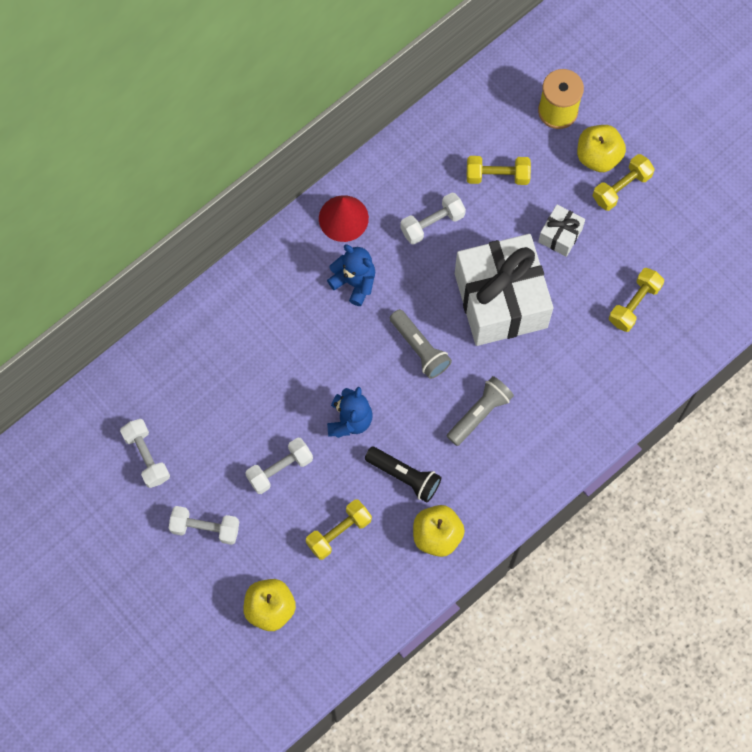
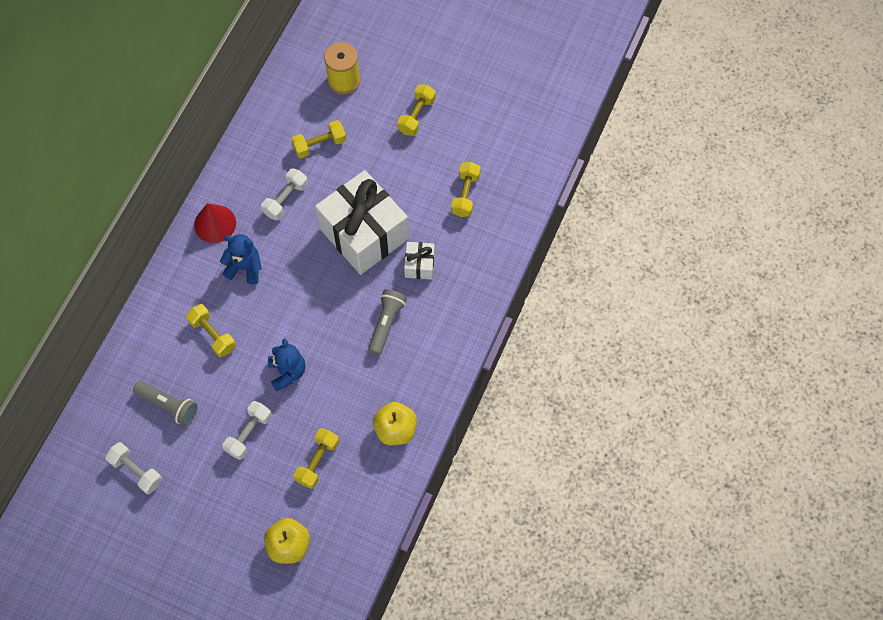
camera: 25 degrees left, 5 degrees down
(205, 528) = (209, 506): white dumbbell -> none
(288, 343) = (212, 334): none -> yellow dumbbell
(404, 476) = (349, 396): black flashlight -> none
(419, 348) = (318, 295): grey flashlight -> grey flashlight (168, 405)
(560, 235) = (387, 168): white gift -> white gift (419, 265)
(598, 156) = (389, 100): yellow apple -> none

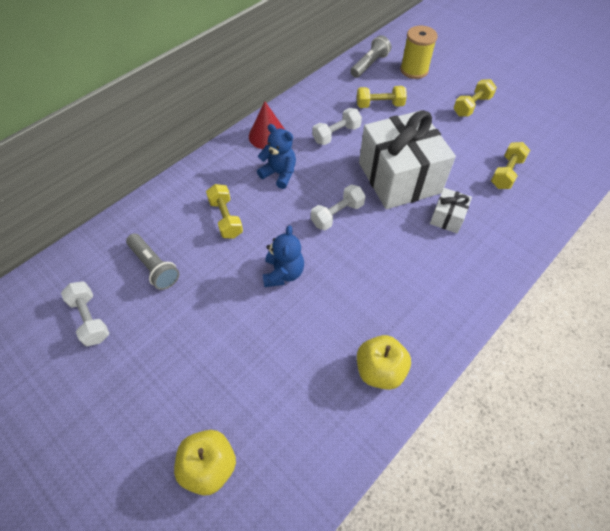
camera: 20 degrees right, 10 degrees down
(249, 433) = (219, 320): white dumbbell -> white dumbbell (337, 214)
(317, 461) = (280, 375): yellow dumbbell -> none
(386, 324) = (399, 259): grey flashlight -> grey flashlight (369, 65)

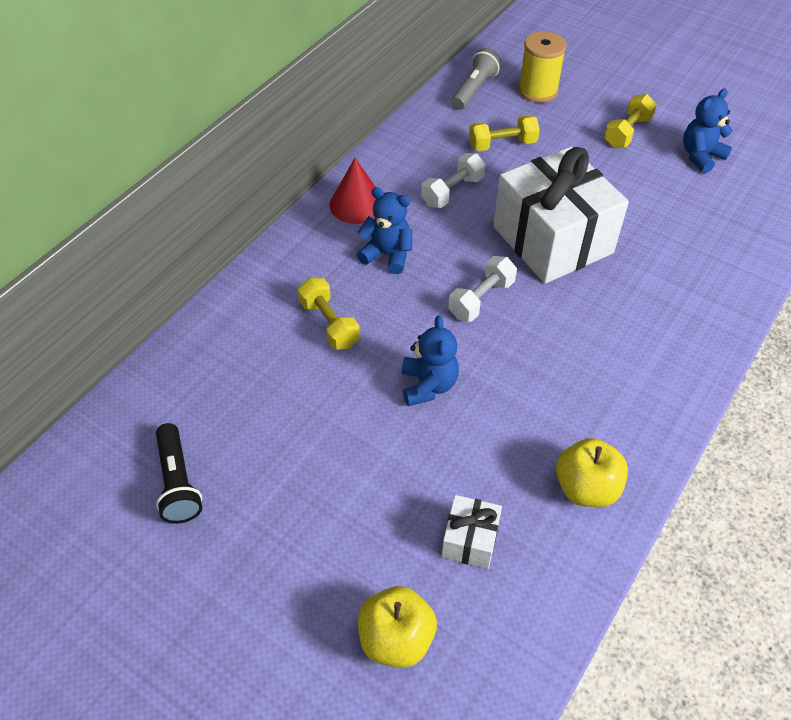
camera: 10 degrees left, 5 degrees down
(90, 319) = (178, 482): white dumbbell -> black flashlight
(154, 267) = (247, 401): grey flashlight -> none
(447, 217) = (628, 284): white gift -> white gift (470, 540)
(506, 173) = (691, 216): yellow dumbbell -> none
(522, 129) = (700, 156): none -> blue teddy bear

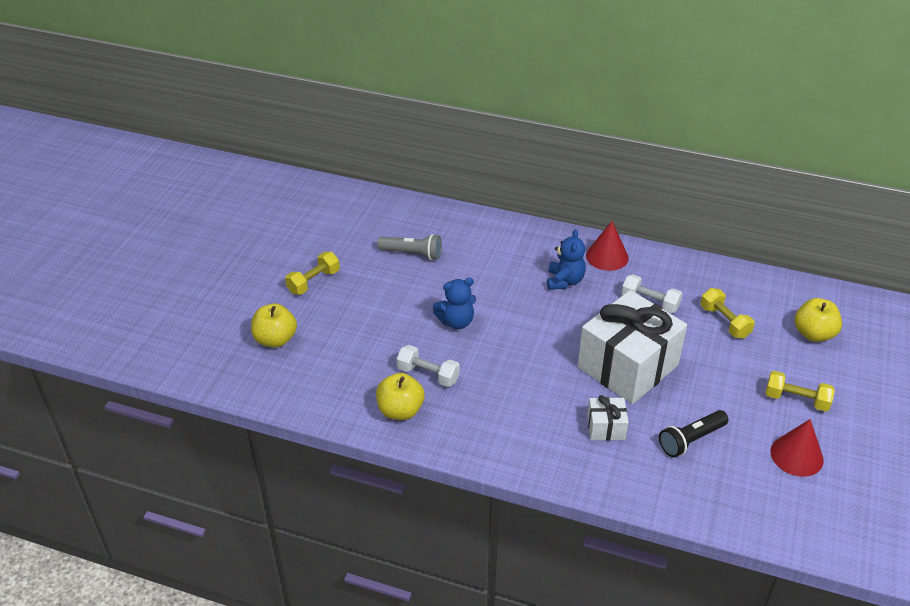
camera: 75 degrees right, 10 degrees down
(178, 482) = (349, 235): black flashlight -> black flashlight (691, 440)
(329, 324) = (488, 267): yellow dumbbell -> yellow dumbbell (313, 282)
(470, 540) = (345, 360): white gift -> white gift (606, 427)
(474, 89) = (785, 295): grey flashlight -> grey flashlight (412, 254)
(481, 299) = (545, 335): white dumbbell -> white dumbbell (428, 374)
(538, 91) = (813, 334): yellow spool -> yellow apple
(700, 156) = (796, 455): blue teddy bear -> red cone

